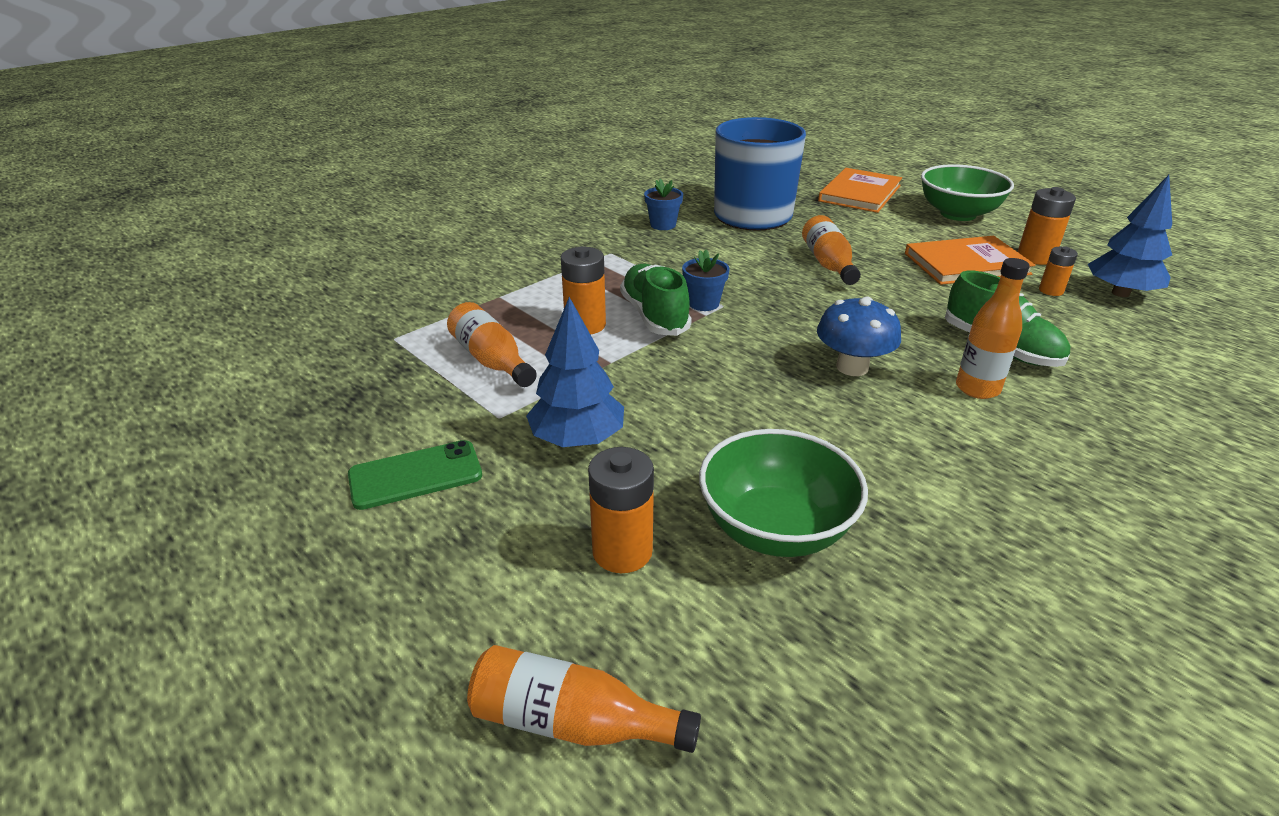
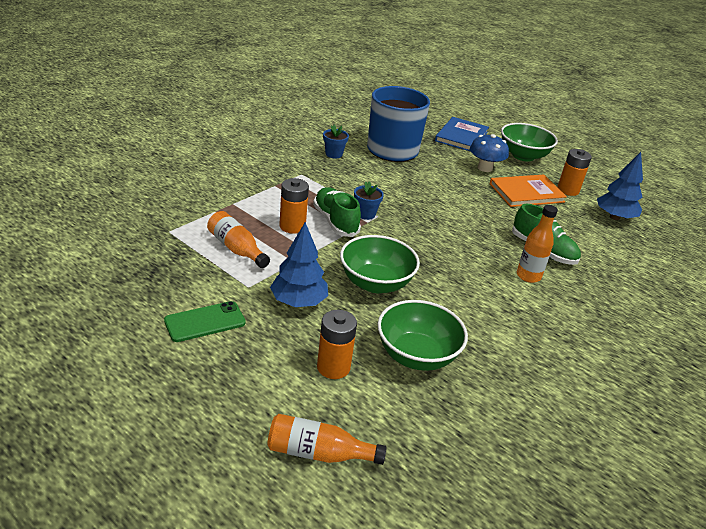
camera: 10 degrees left, 0 degrees up
(711, 407) = (375, 283): none -> green bowl
(828, 264) = (442, 189): orange bottle -> none
(852, 367) = (457, 260): blue mushroom -> blue mushroom (485, 168)
(860, 193) = (461, 136): orange book -> blue book
(1051, 291) = (575, 214): orange battery -> none

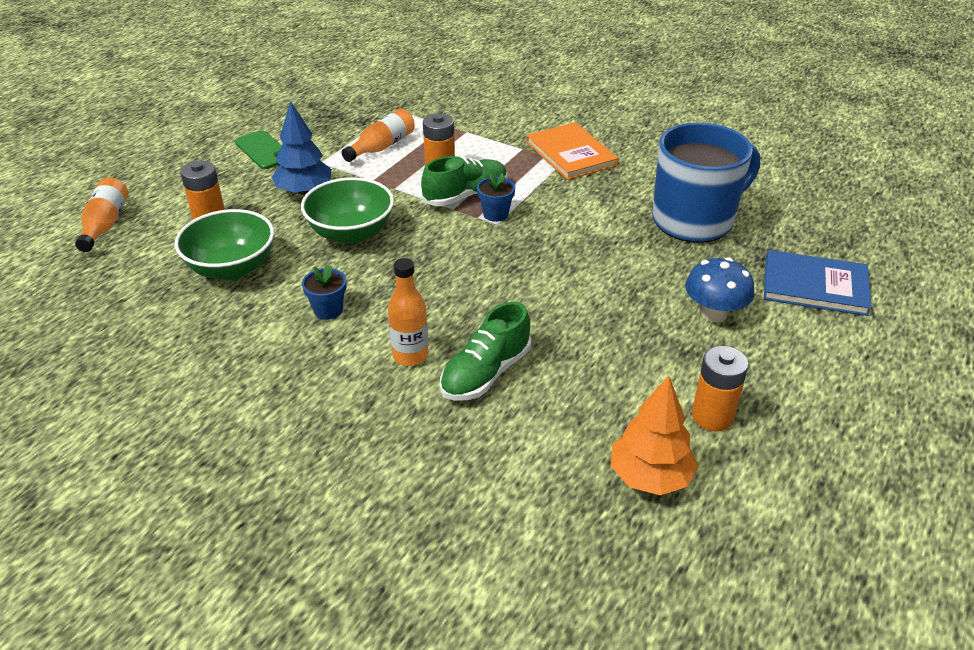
camera: 85 degrees right, 5 degrees up
(334, 154) = (636, 177): blue flower pot -> blue flower pot (328, 310)
(523, 156) = (807, 361): green bowl -> none
(526, 193) = (661, 361): orange book -> orange book (571, 154)
(614, 217) = (650, 477): blue tree -> orange tree

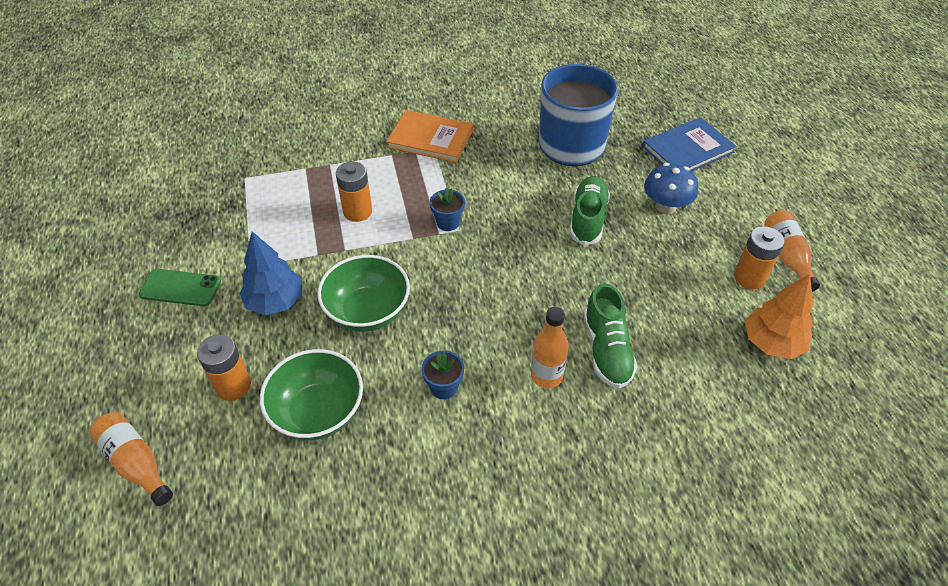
camera: 45 degrees left, 10 degrees up
(382, 147) = (281, 219): orange bottle -> orange bottle (787, 256)
(465, 195) = (406, 221): green shoe -> green shoe (588, 219)

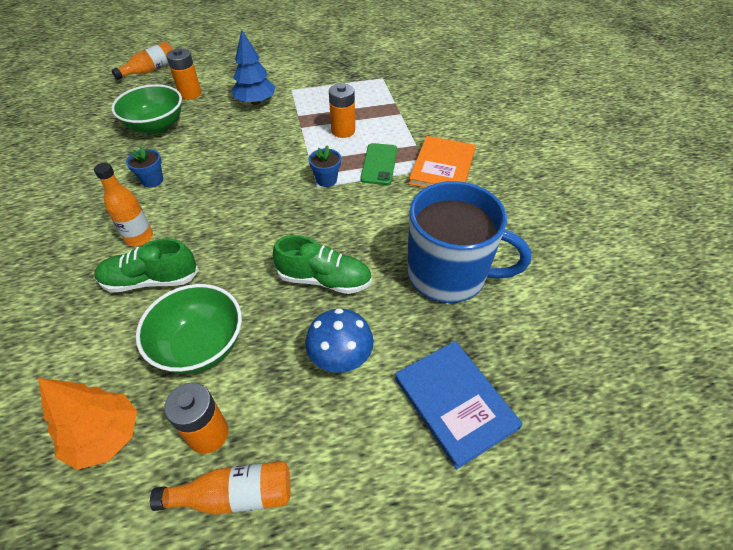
camera: 90 degrees right, 0 degrees up
(180, 288) = (276, 67): green phone -> green phone (379, 164)
(368, 312) = (235, 141): green bowl -> green bowl (200, 346)

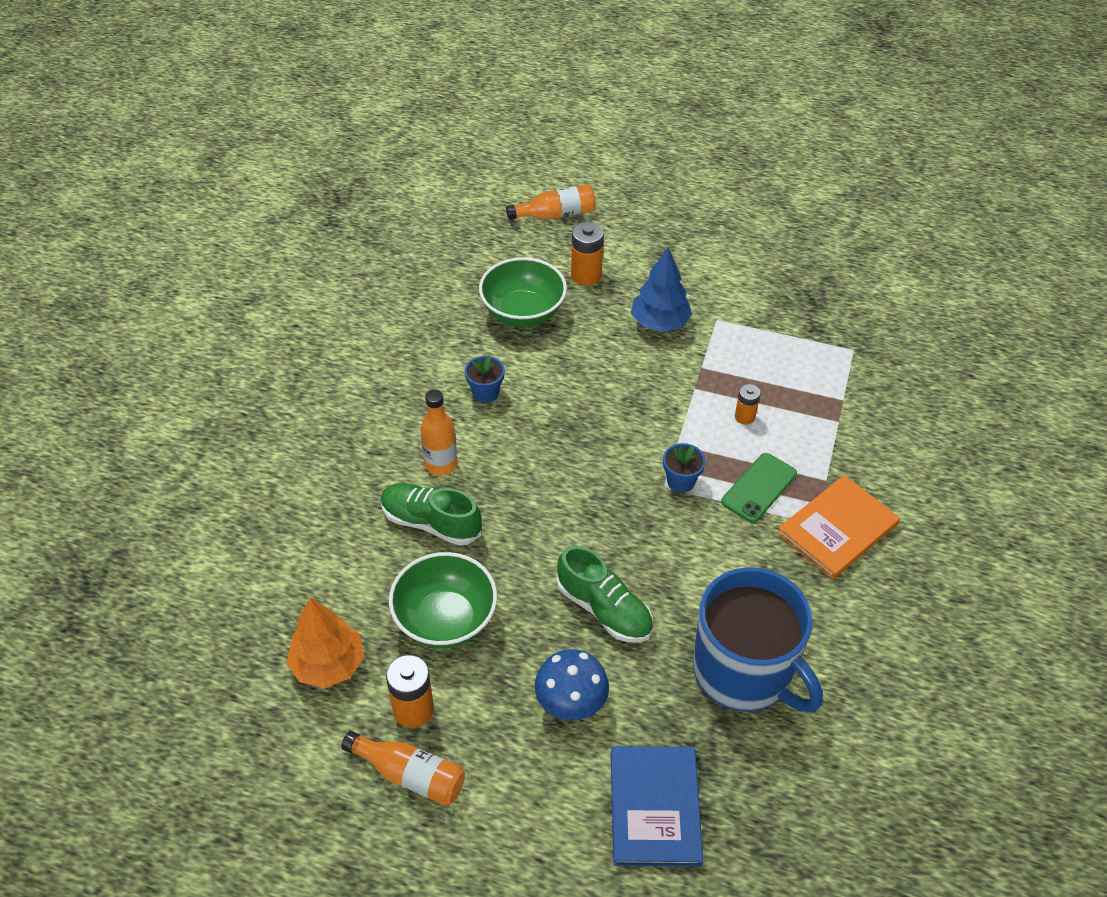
camera: 30 degrees right, 0 degrees up
(343, 131) = (744, 417): orange battery -> orange battery, size x0.61

